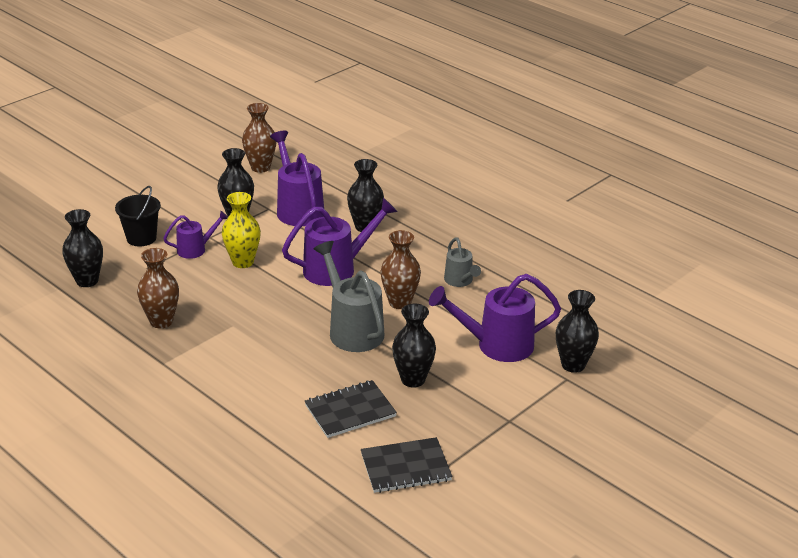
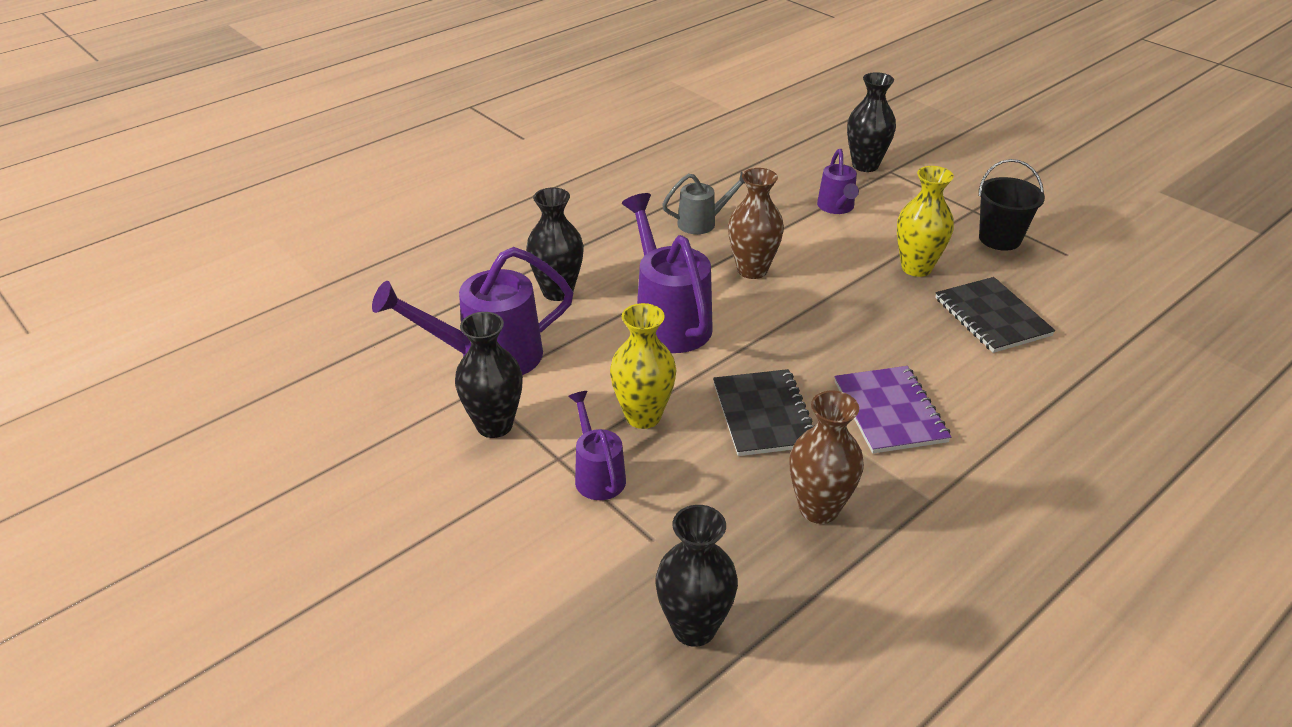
camera: 85 degrees left, 5 degrees up
(141, 238) = (548, 554): black bucket -> black bucket (999, 239)
(243, 353) = (889, 411): none -> purple notebook
(260, 167) = (333, 399): brown vase -> none
(352, 329) = (818, 310): grey watering can -> none
(405, 467) = (1080, 280): black notebook -> black notebook (763, 415)
(413, 379) = (916, 268): black vase -> yellow vase
(496, 345) = (836, 207): purple watering can -> purple watering can, size x0.56

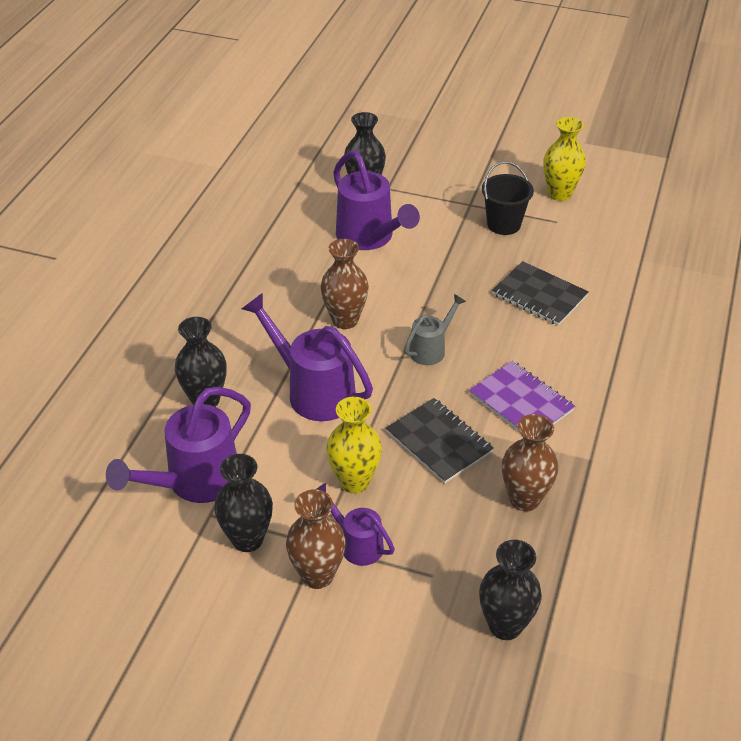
camera: 30 degrees left, 5 degrees up
(534, 487) = (317, 575): none -> brown vase
(702, 223) = (275, 290): grey watering can -> grey watering can (431, 349)
(836, 207) = (369, 238): purple watering can -> purple watering can, size x1.79
(916, 268) = (462, 272): yellow vase -> yellow vase (559, 194)

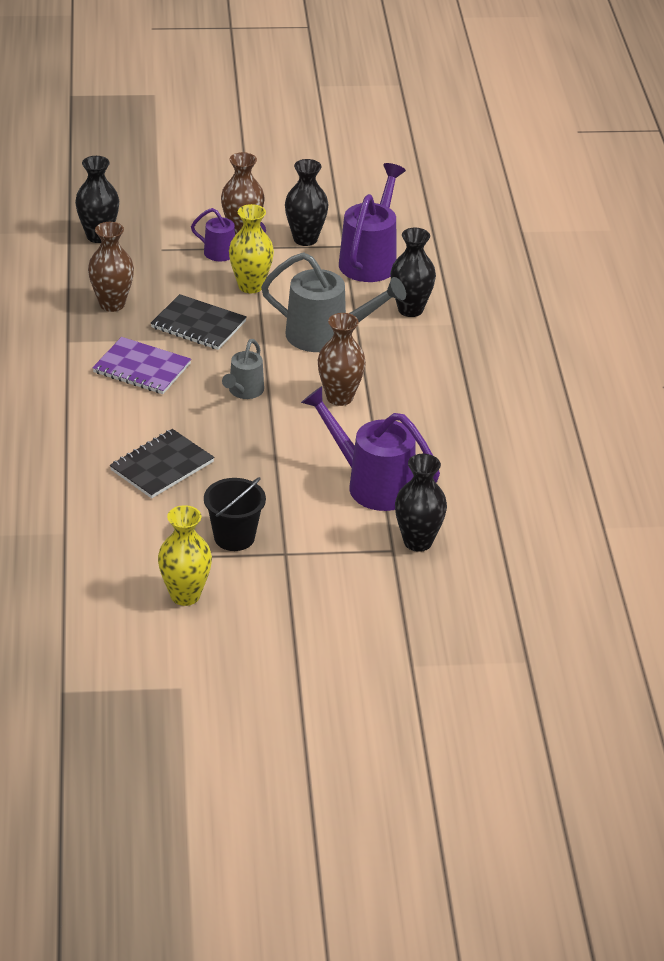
camera: 155 degrees right, 5 degrees down
(313, 391) = (326, 336): purple watering can -> grey watering can
(539, 295) = (162, 466): black notebook -> black notebook turned 60 degrees counterclockwise

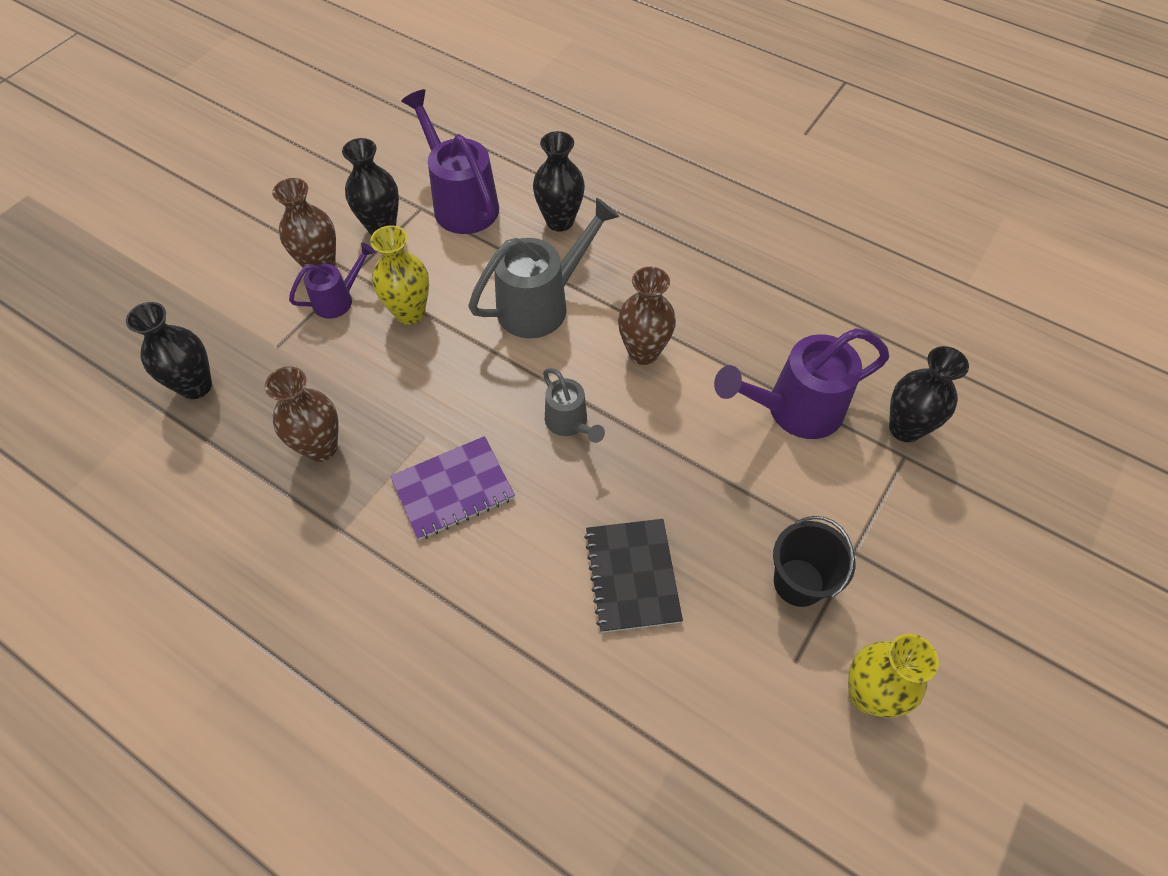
camera: 50 degrees left, 20 degrees up
(198, 324) = (428, 393): black notebook -> none

